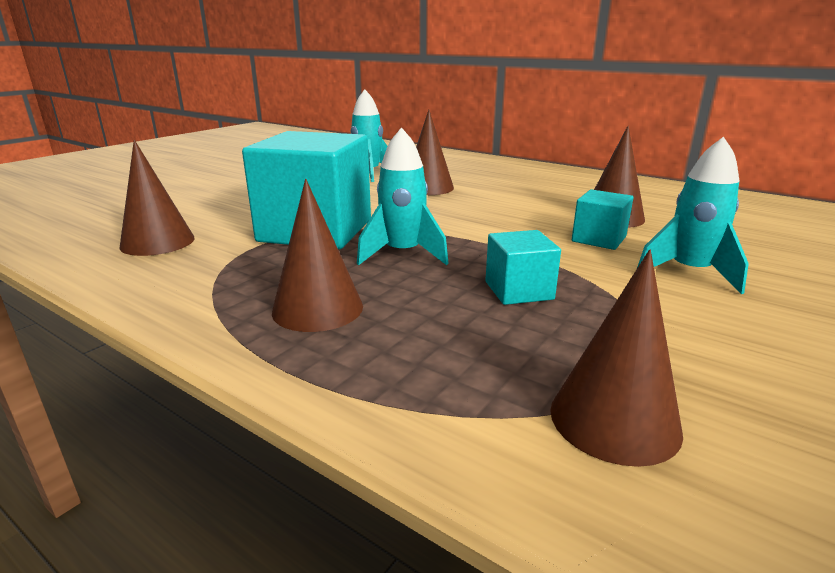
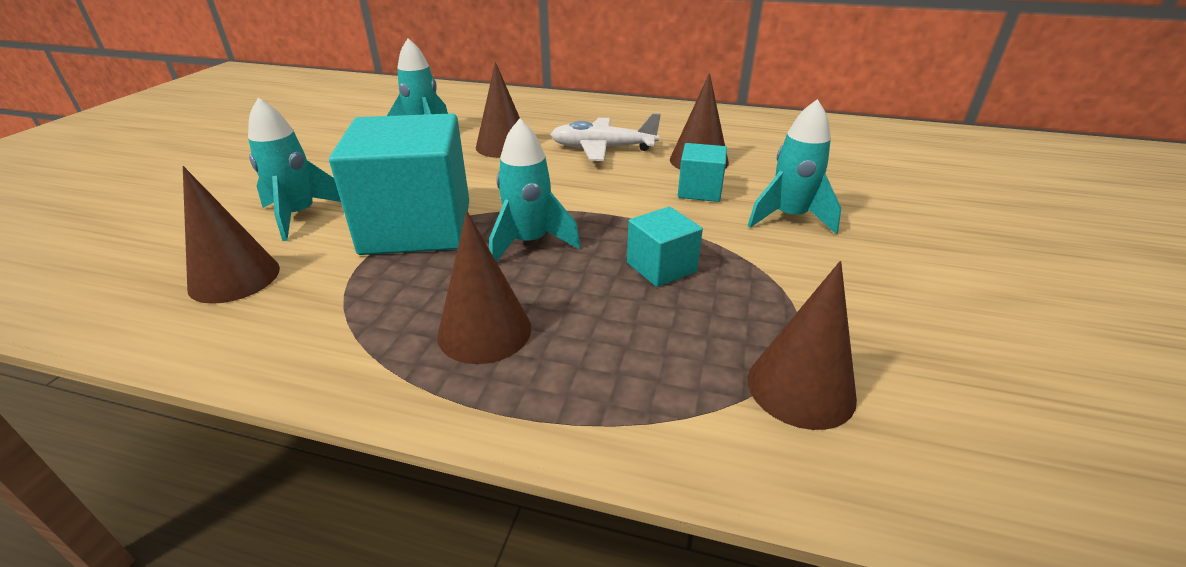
camera: 20 degrees left, 10 degrees up
(233, 212) = (299, 215): none -> turquoise rocket
(518, 198) = (602, 148): none -> white plane

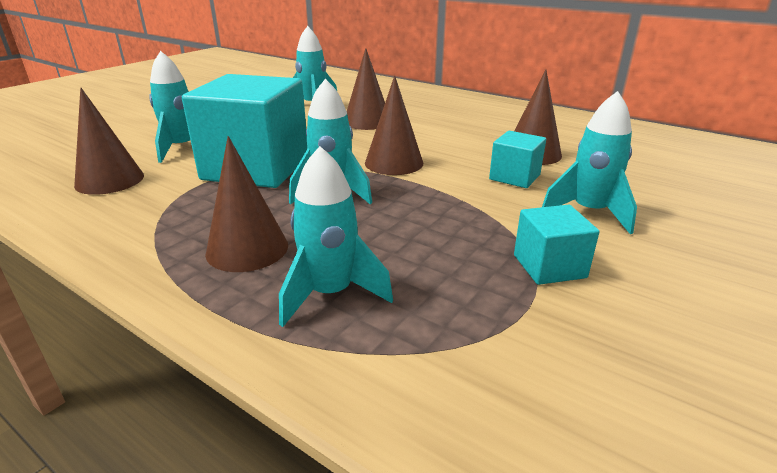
camera: 20 degrees right, 5 degrees down
(602, 148) = (449, 133): white plane -> none
(613, 362) = (330, 294): none -> turquoise rocket
(661, 267) = (431, 230): turquoise cube -> turquoise cube (549, 266)
(800, 388) = (488, 356): brown cone -> brown cone (394, 163)

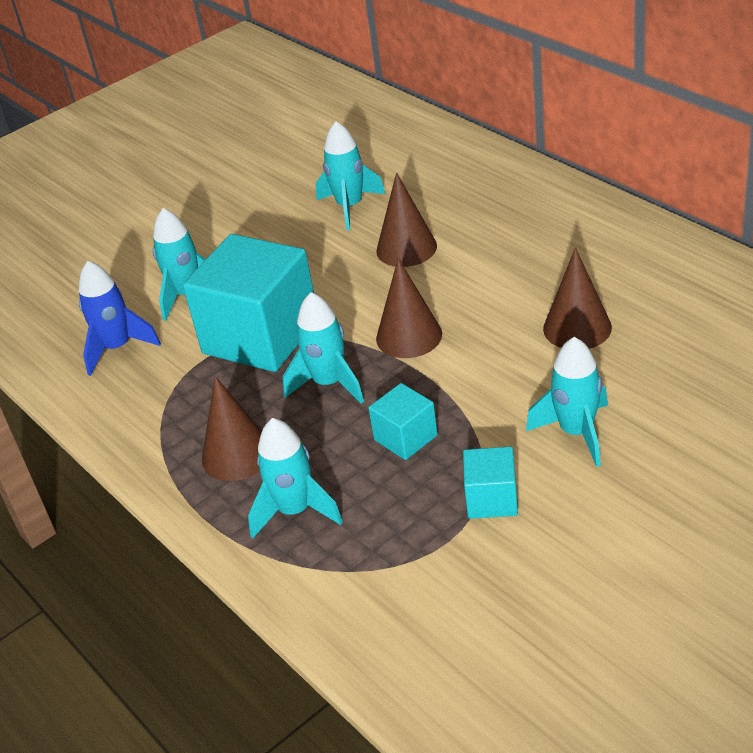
camera: 20 degrees right, 10 degrees up
(109, 180) = (117, 348): brown cone -> blue rocket
(514, 177) = (531, 370): turquoise cube -> turquoise cube (405, 438)

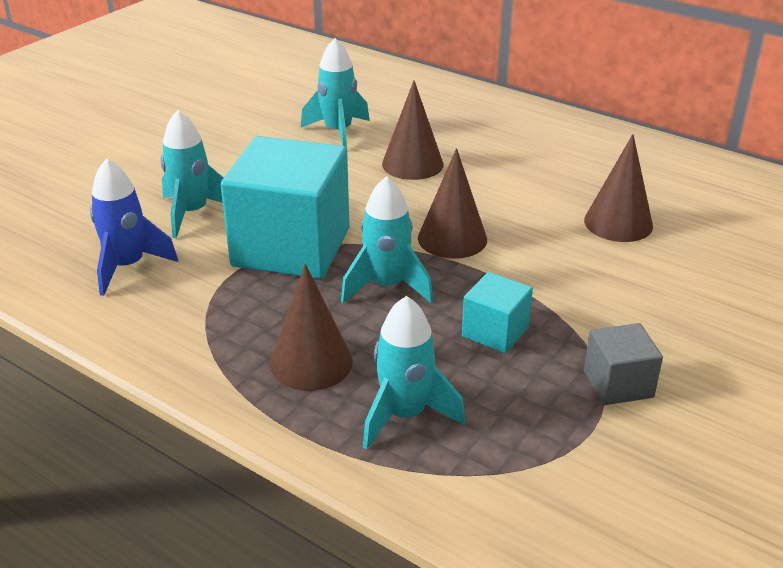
camera: 20 degrees left, 5 degrees down
(491, 499) = (618, 384): turquoise cube -> grey cube
(576, 433) = (670, 314): turquoise rocket -> none

